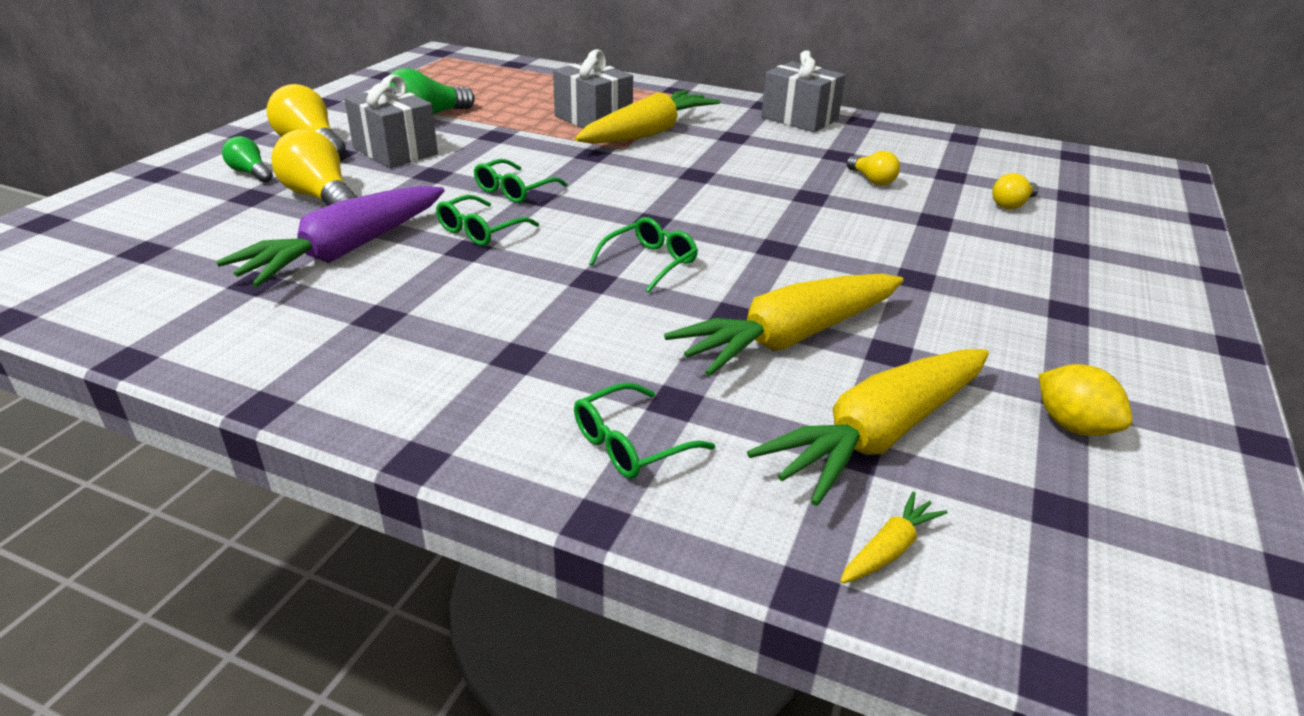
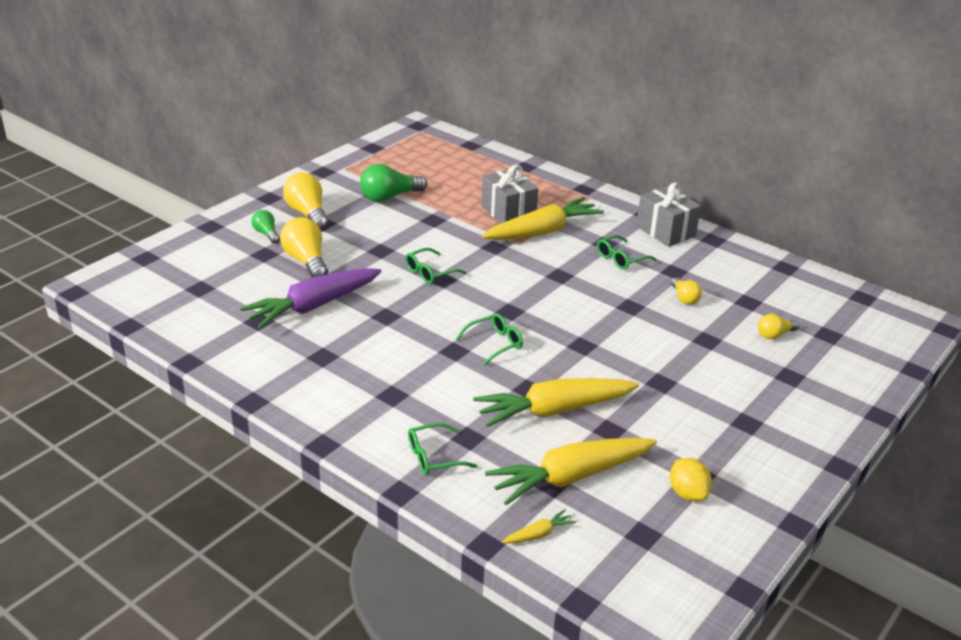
camera: 15 degrees right, 0 degrees up
(395, 151) = (361, 226): grey gift -> none
(480, 230) = (398, 302): green glasses -> green glasses (621, 258)

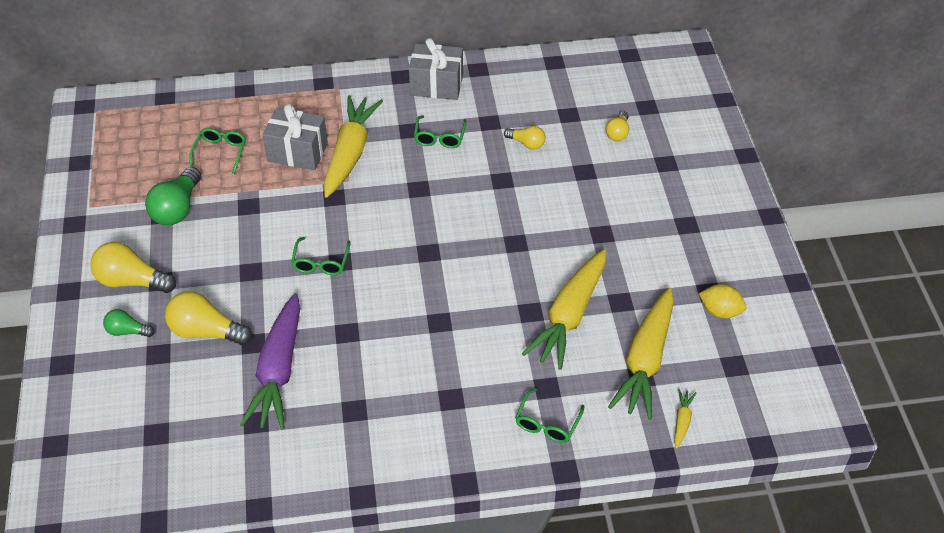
camera: 45 degrees left, 15 degrees up
(495, 343) = (457, 291): green glasses -> green glasses (220, 153)

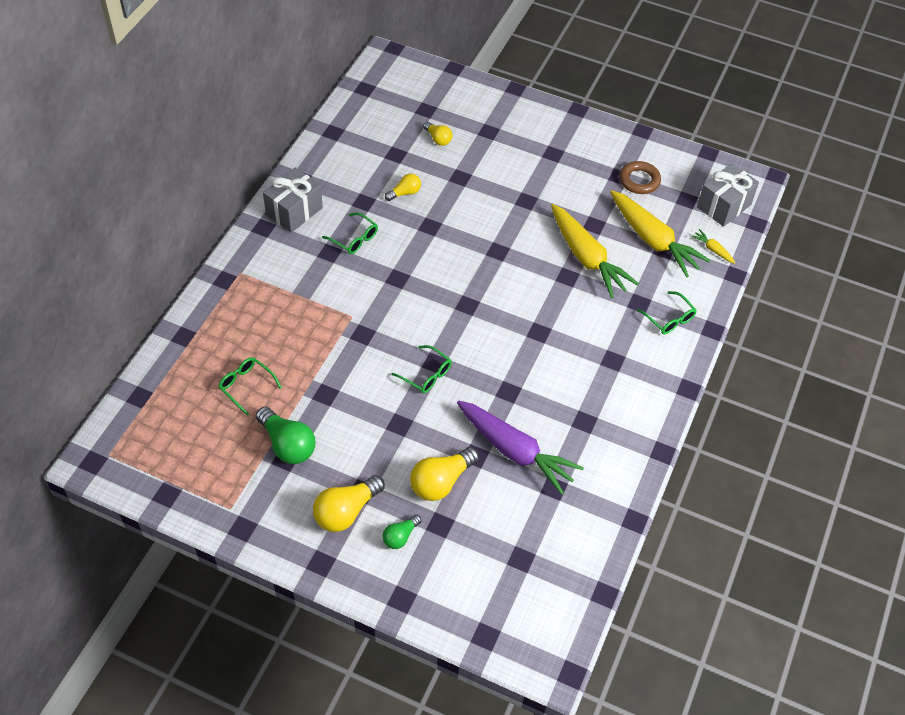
camera: 60 degrees left, 5 degrees up
(297, 152) = (292, 334): grey gift -> grey gift (724, 206)
(350, 152) = (322, 301): yellow carrot -> none
(720, 311) = (639, 180): yellow lemon -> brown ring

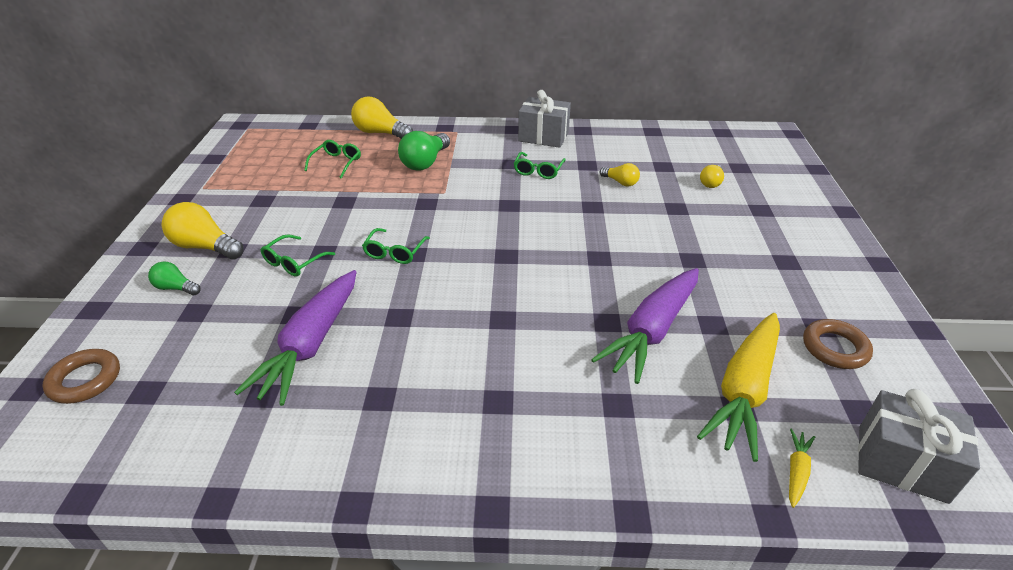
camera: 70 degrees right, 15 degrees down
(287, 444) = (278, 197): green light bulb -> green light bulb (425, 162)
(441, 482) = (253, 298): yellow light bulb -> yellow light bulb (380, 133)
(492, 599) = (85, 380): none -> brown ring
(587, 258) = (651, 331): yellow carrot -> purple carrot
(669, 318) = (613, 448): green glasses -> green glasses (294, 262)

